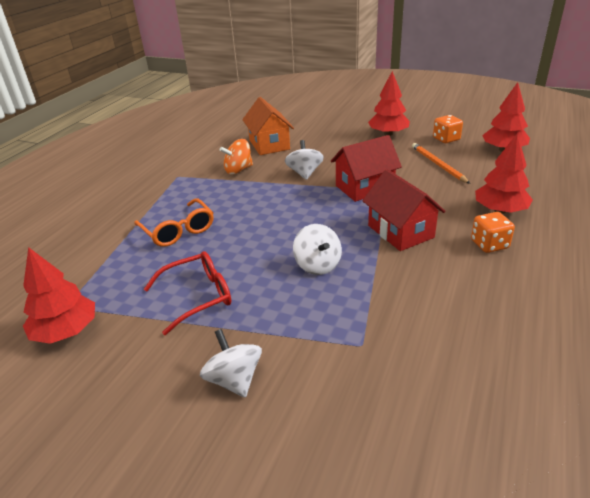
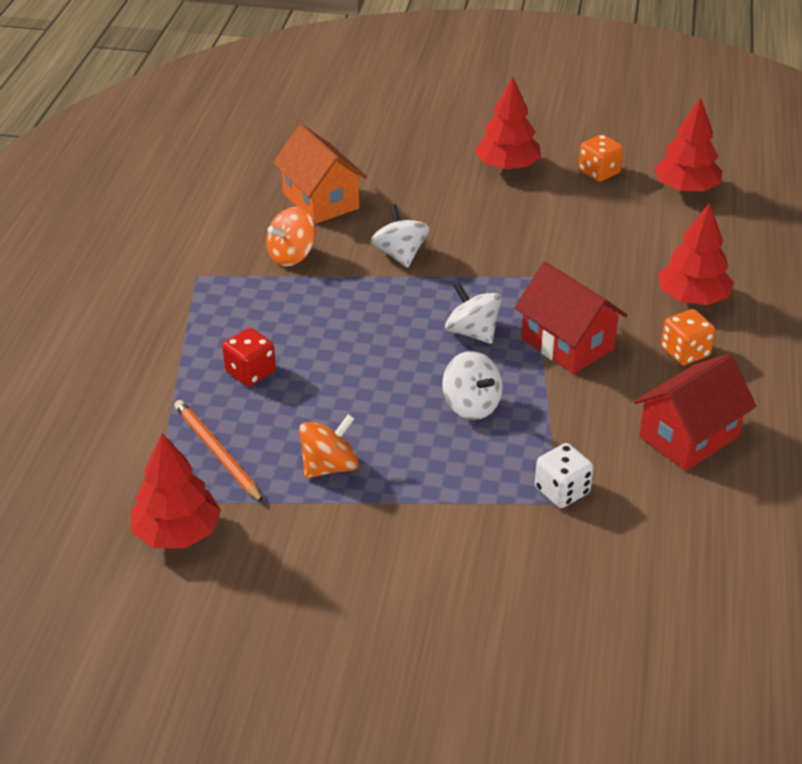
camera: 15 degrees left, 5 degrees up
(178, 230) = (250, 372): orange glasses -> red dice
(198, 296) = (329, 466): red glasses -> orange spinning top
(234, 379) = (423, 560): white spinning top -> white spinning top (472, 332)
(364, 187) = (498, 274): red house -> red house (688, 437)
(368, 336) = (562, 491): none -> white dice
(438, 164) = (595, 224): orange pencil -> orange pencil (217, 452)

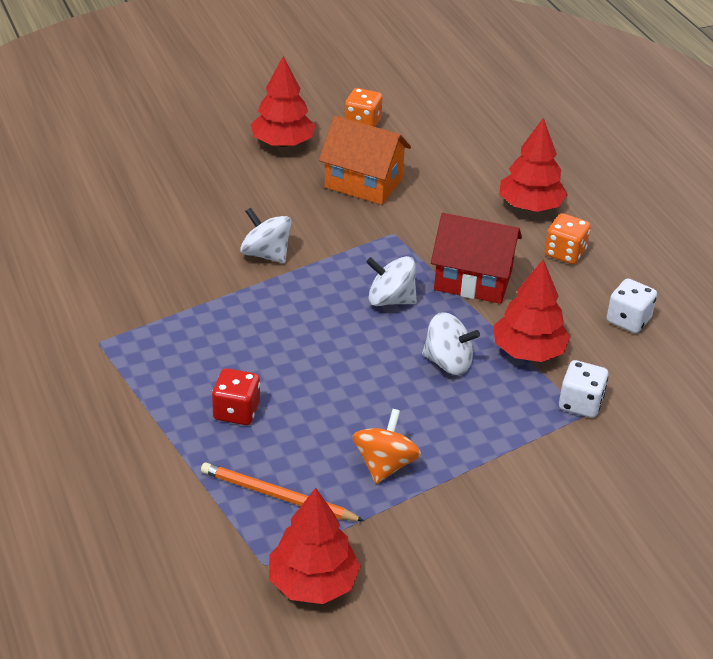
camera: 35 degrees left, 0 degrees up
(292, 256) = (170, 290): orange spinning top -> none
(321, 201) = (147, 229): orange house -> orange house (363, 183)
(686, 189) = (442, 115): red tree -> red tree (528, 351)
(688, 437) = (628, 320): red house -> white dice

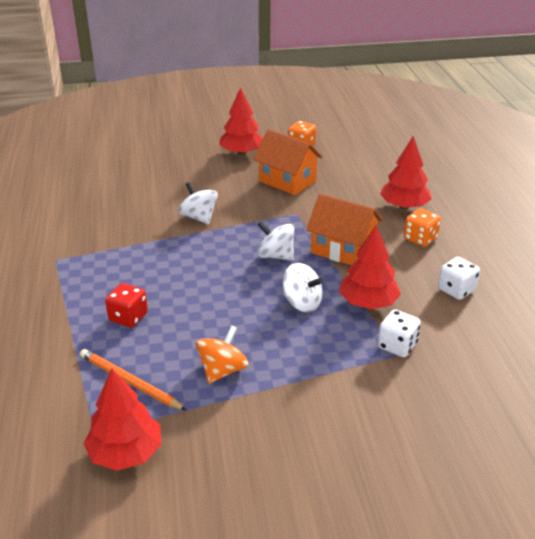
camera: 15 degrees right, 5 degrees down
(473, 280) = (343, 249): red house -> orange house

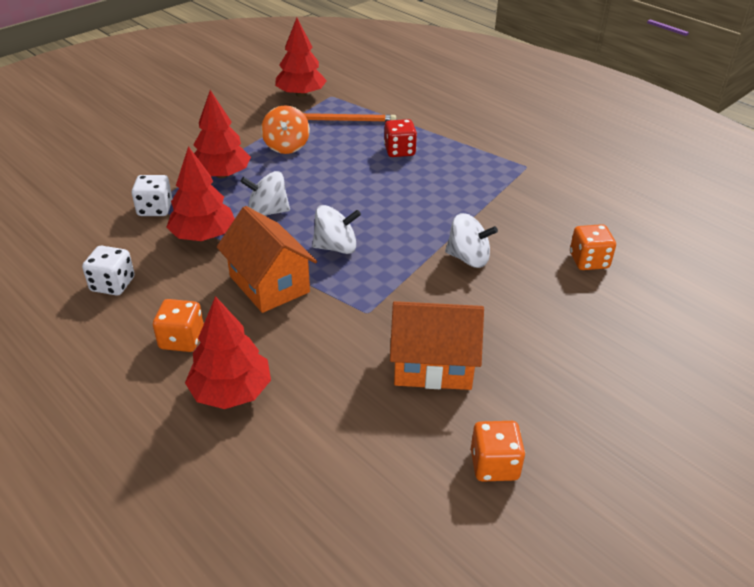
camera: 145 degrees right, 5 degrees up
(132, 190) = (589, 261): none -> orange dice
(241, 153) = (561, 395): red tree -> red tree (222, 174)
(343, 249) = (269, 284): orange house -> orange house turned 60 degrees clockwise

